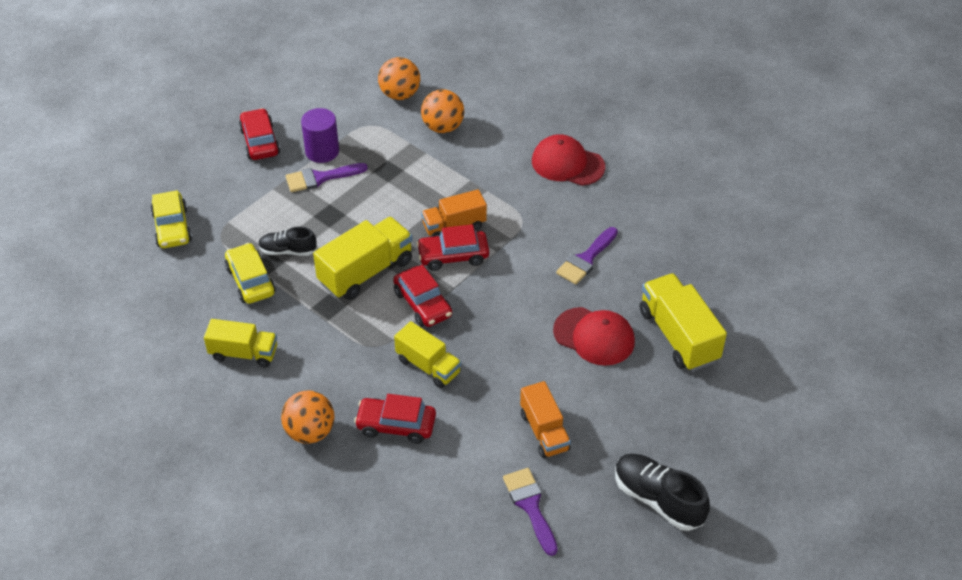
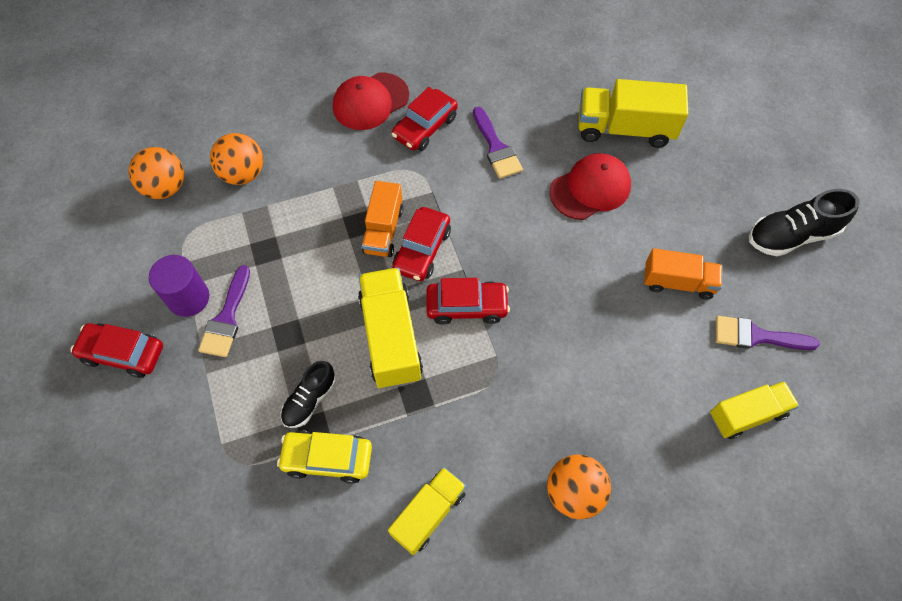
camera: 60 degrees left, 15 degrees up
(172, 227) = (185, 511): yellow car -> none
(396, 425) = (607, 405): red car -> red car (425, 127)
(428, 366) = (549, 340): yellow truck -> yellow truck (747, 414)

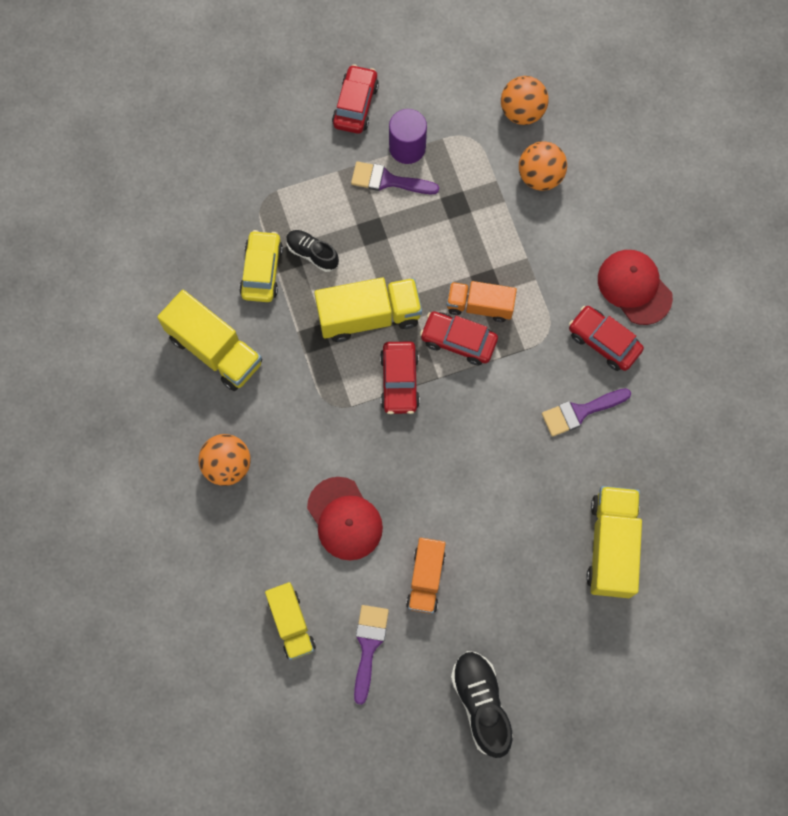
camera: 90 degrees right, 10 degrees up
(428, 513) = (215, 350): yellow truck -> yellow truck, size x1.52
(590, 189) = (532, 503): red cap -> red cap (344, 518)

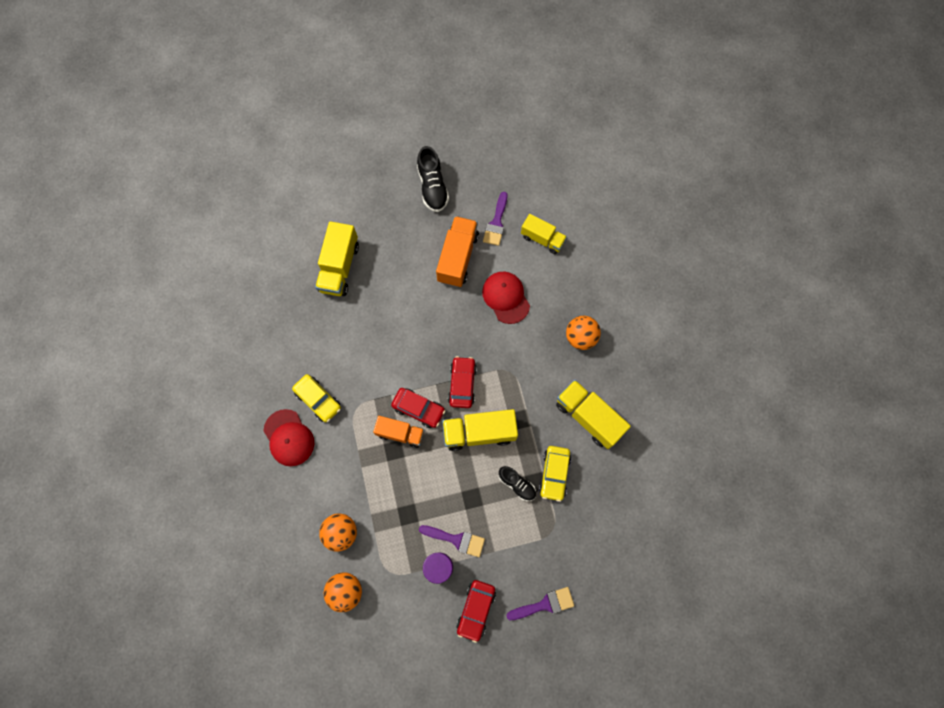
camera: 175 degrees left, 0 degrees up
(291, 623) = (542, 239): yellow truck -> yellow truck turned 135 degrees clockwise
(425, 579) = (458, 258): orange truck -> orange truck, size x1.52
(580, 412) = (343, 353): purple brush -> purple brush (545, 604)
(603, 342) = (318, 400): red car -> yellow car

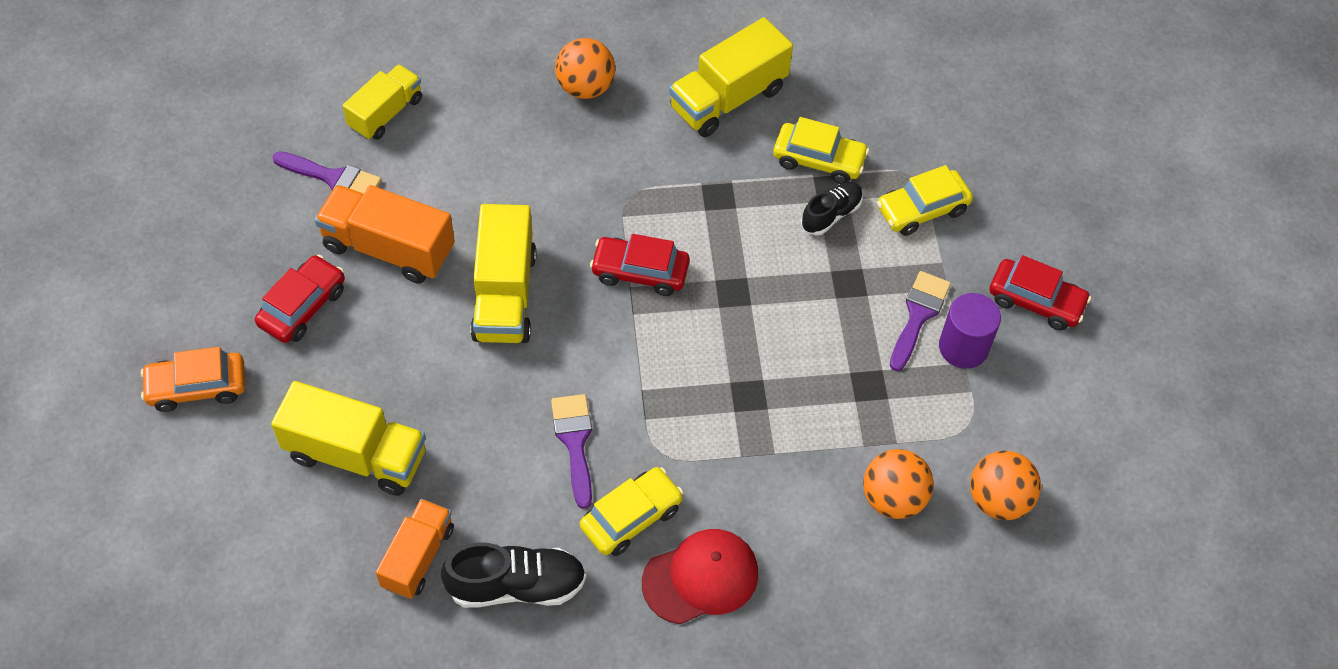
camera: 85 degrees left, 15 degrees down
(367, 191) = (197, 387): none -> orange car
(400, 433) = (718, 381): orange truck -> orange truck (418, 557)
(418, 409) = (676, 346): red car -> red car (302, 306)
(432, 187) = (225, 272): black shoe -> black shoe (516, 586)
(479, 432) = (733, 257): yellow truck -> yellow truck (504, 295)
(506, 297) = (487, 184): red cap -> none
(529, 538) = (922, 210): none -> yellow car
(545, 604) = (1030, 204): purple brush -> purple brush (575, 442)

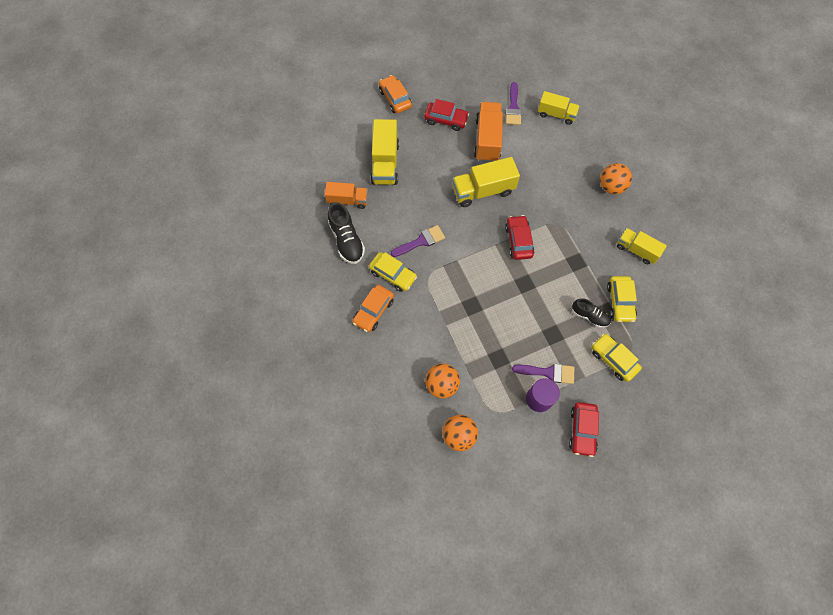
camera: 75 degrees right, 10 degrees up
(700, 578) = (373, 311): red cap -> orange car
(728, 98) = (636, 250): yellow truck -> yellow truck, size x0.66

